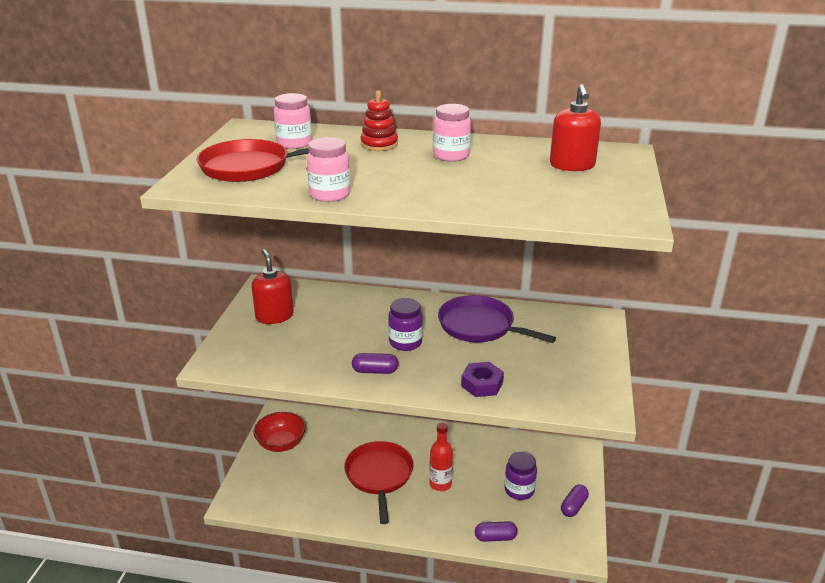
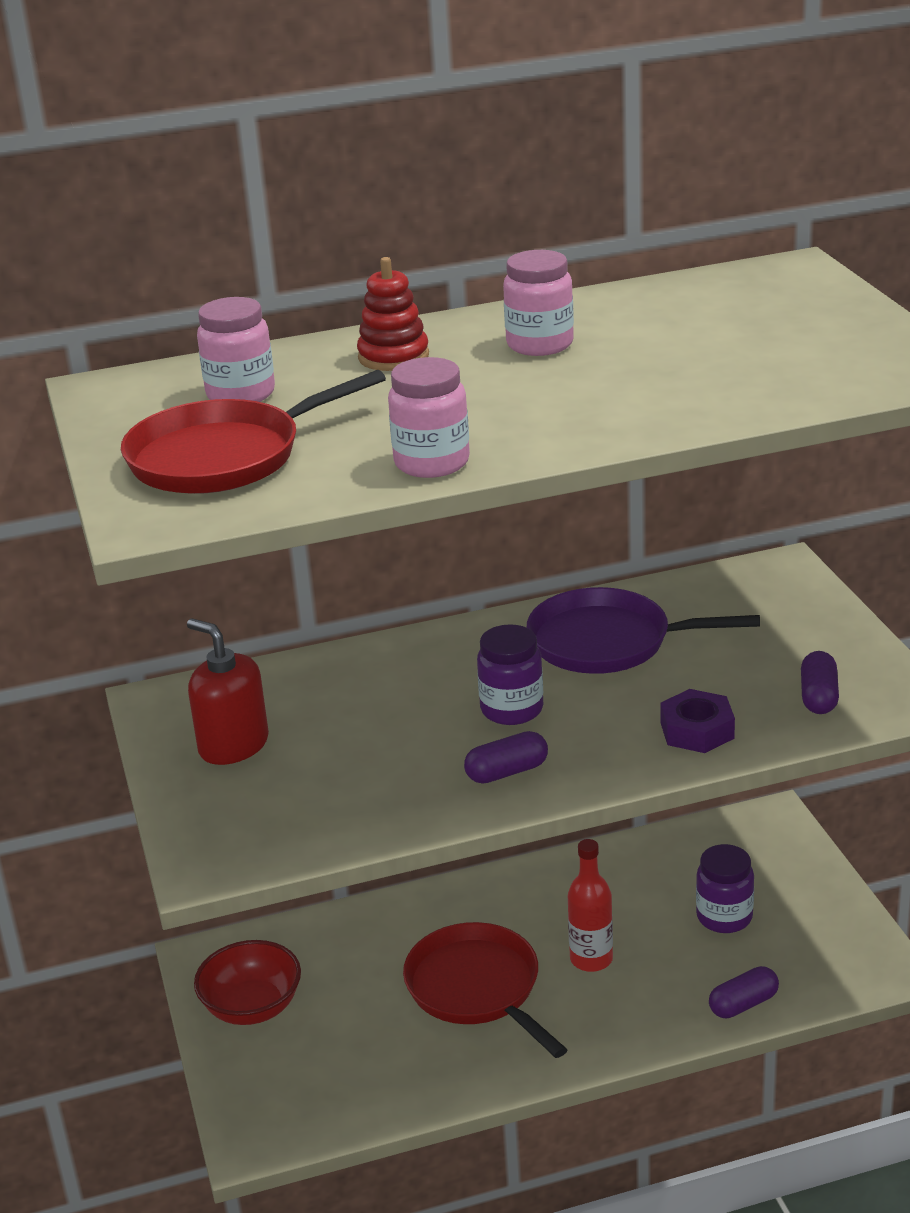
camera: 25 degrees left, 0 degrees up
(572, 165) = (745, 311): red soap dispenser -> none
(573, 506) = (825, 907): purple capsule -> purple capsule (818, 697)

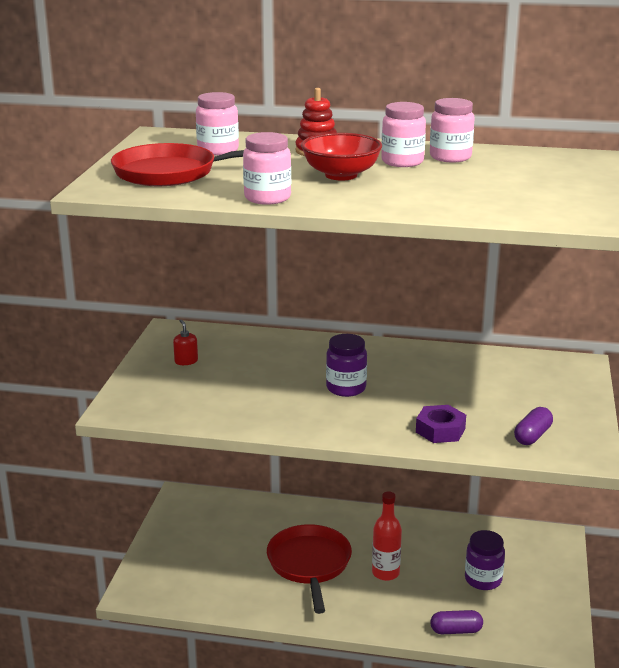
camera: 25 degrees right, 5 degrees down
(233, 745) = (186, 361): red soap dispenser -> red soap dispenser, size x0.51
(252, 1007) = (186, 529): red bowl -> red bowl (341, 175)
(507, 772) = (312, 417): purple capsule -> none
(595, 319) = (450, 157): none -> pink jar
(607, 642) = (434, 371): purple pan -> none

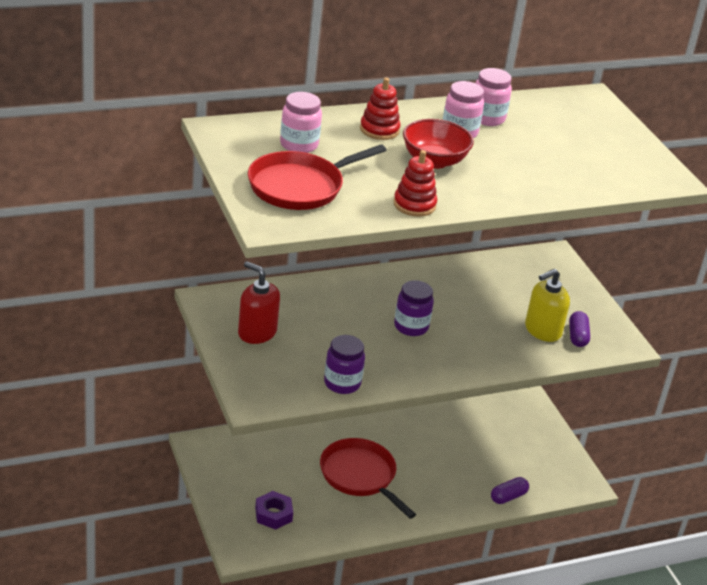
camera: 35 degrees left, 10 degrees up
(186, 361) = (257, 332): red soap dispenser -> red soap dispenser, size x1.94
(267, 198) = (414, 205): pink jar -> red stacking toy
(385, 573) = (423, 464): red bottle -> none
(440, 430) = (513, 349): purple nut -> purple nut (273, 514)
(483, 580) = (496, 447): purple jar -> purple jar (342, 383)
(494, 422) = (542, 330): none -> yellow soap dispenser

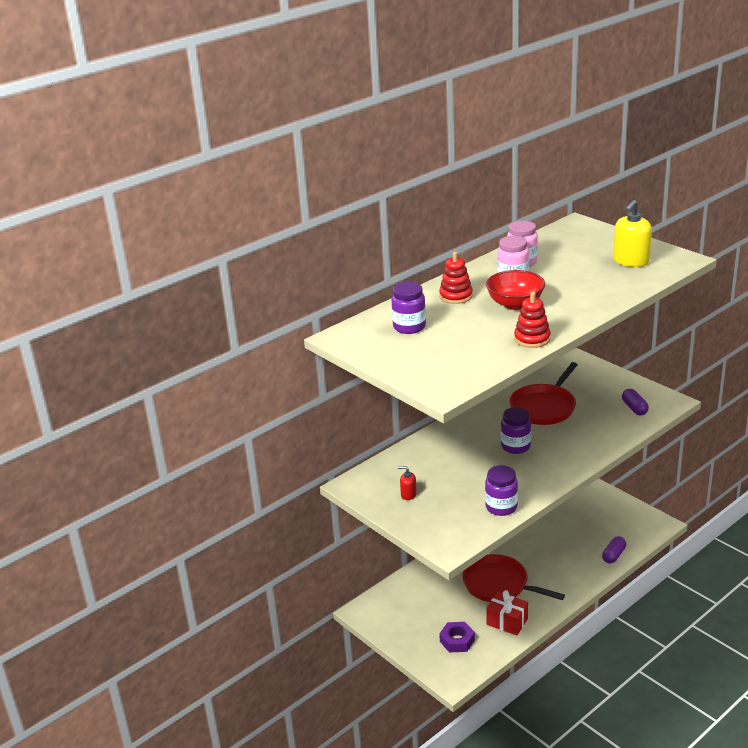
camera: 15 degrees left, 5 degrees down
(257, 332) = (408, 495): red soap dispenser -> red soap dispenser, size x0.51
(299, 145) = (409, 327): pink jar -> purple jar
(299, 186) = (439, 356): red pan -> red pan (544, 407)
(340, 517) = (507, 622): none -> red gift
(542, 330) = (607, 413): yellow soap dispenser -> yellow soap dispenser (630, 261)

